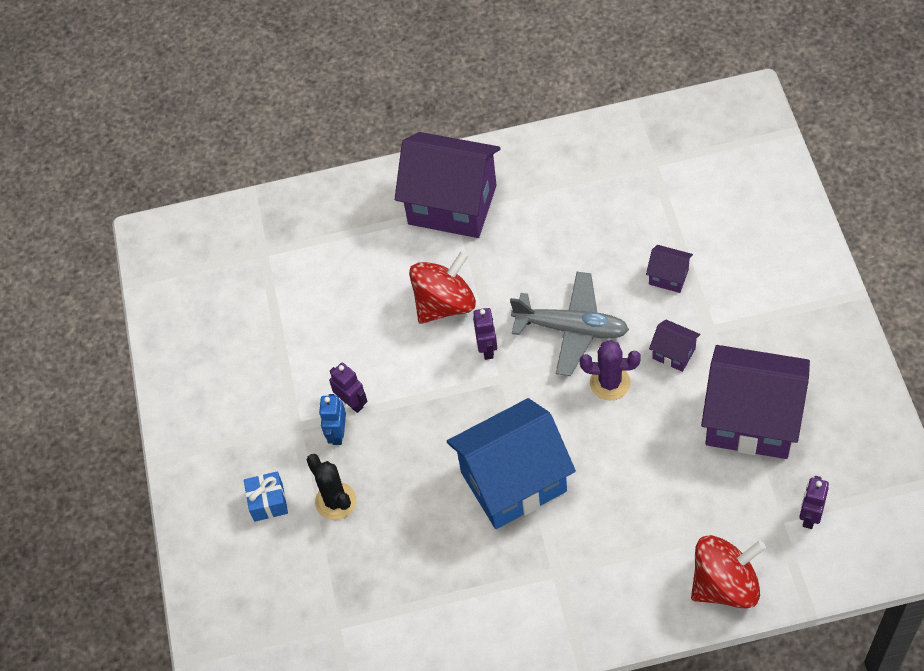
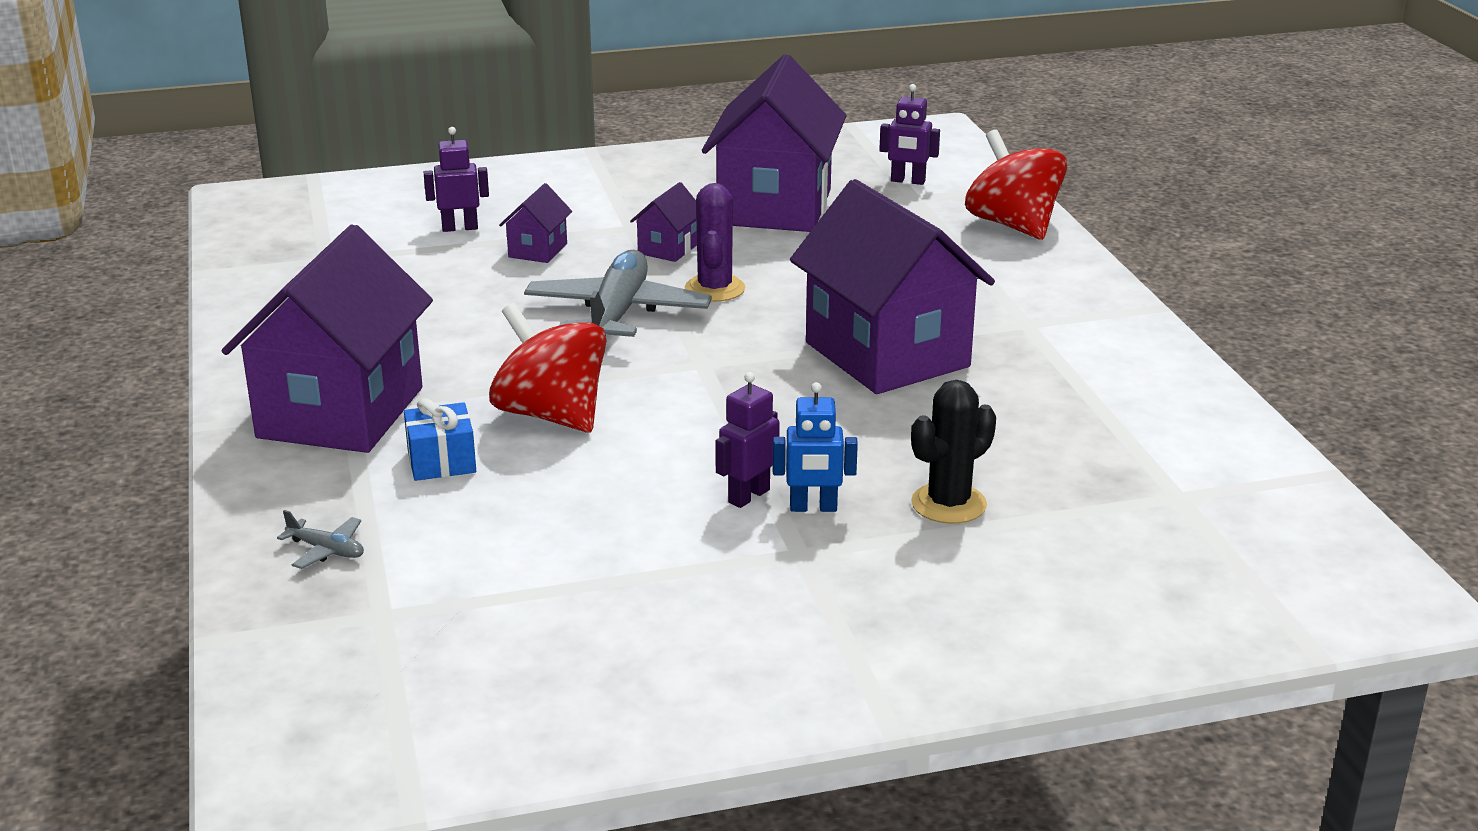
camera: 100 degrees left, 30 degrees down
(268, 502) = (963, 574): blue gift -> blue gift (441, 461)
(318, 222) = (326, 550): none -> grey plane
(487, 348) = (646, 377): purple robot -> purple robot (460, 228)
(513, 482) = (887, 354): blue house -> purple house

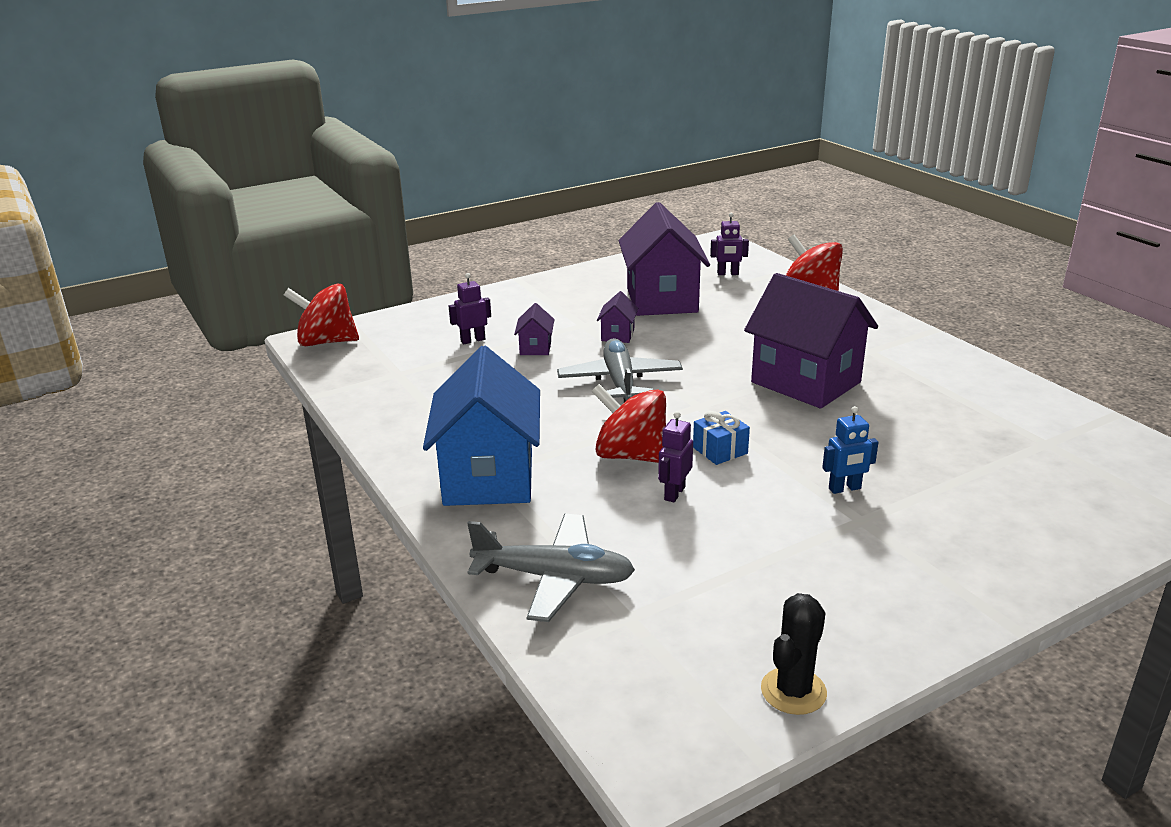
camera: 15 degrees left, 0 degrees up
(264, 203) = (326, 342): none -> red spinning top
(326, 550) = (554, 578): grey plane -> grey plane, size x2.43
(340, 412) = (488, 477): purple house -> blue house
(441, 461) = (584, 500): blue gift -> blue gift (720, 450)
(714, 289) = (667, 356): purple cactus -> none
(748, 496) = (799, 488): purple robot -> purple robot (674, 493)
(948, 504) = (922, 471): black cactus -> black cactus (793, 691)

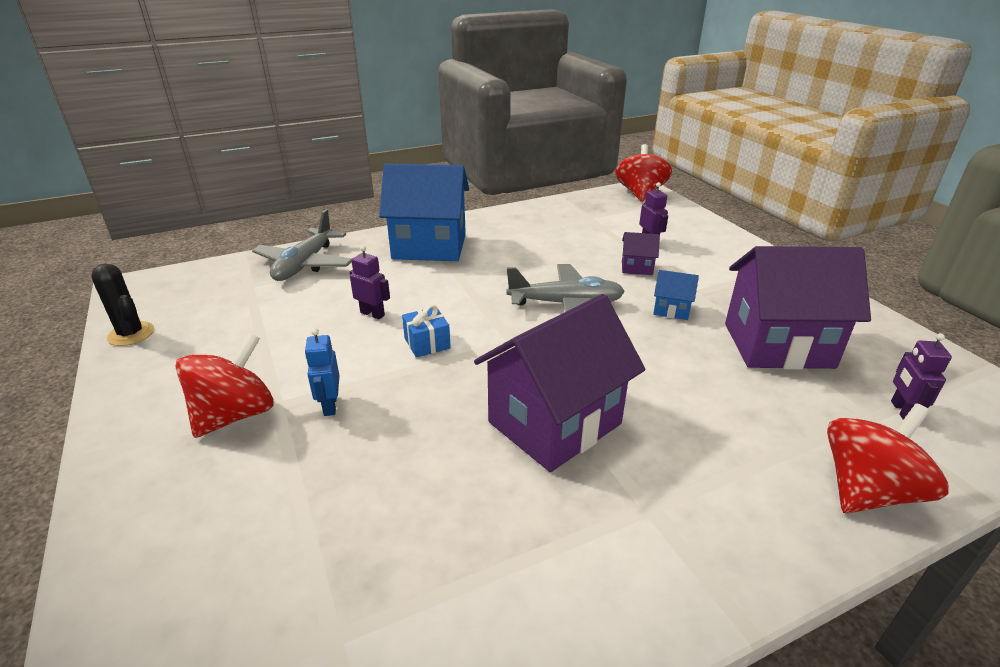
camera: 95 degrees right, 5 degrees up
(618, 335) = (671, 310): purple house -> blue house
(631, 455) = (436, 300): red spinning top -> red spinning top (235, 415)

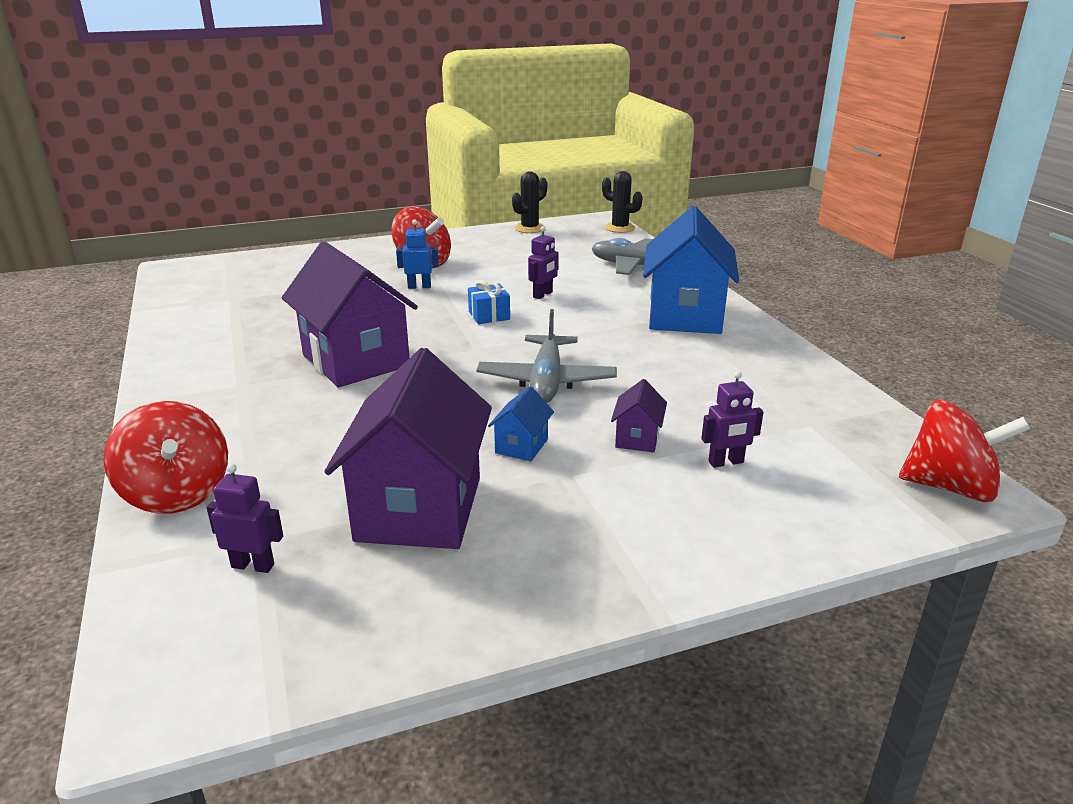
camera: 95 degrees right, 5 degrees down
(172, 274) = (620, 228): none -> black cactus

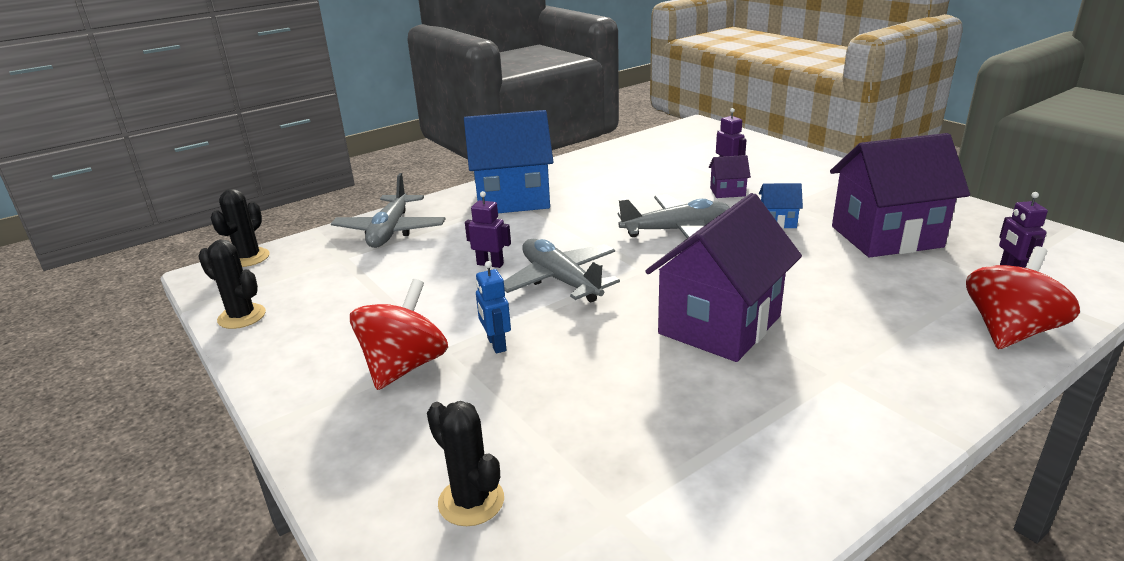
camera: 105 degrees left, 0 degrees up
(286, 270) = (471, 501): none -> black cactus
(489, 315) = (561, 280): blue gift -> grey plane
(950, 487) = (697, 129): red spinning top -> none

